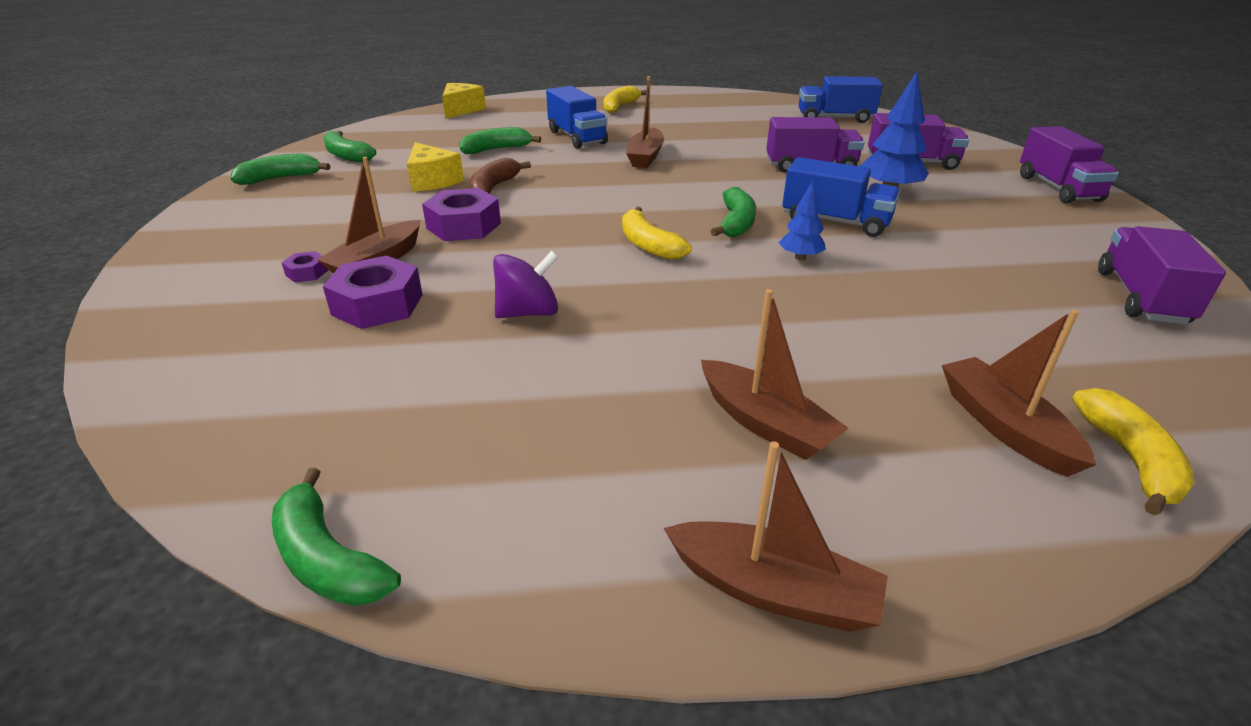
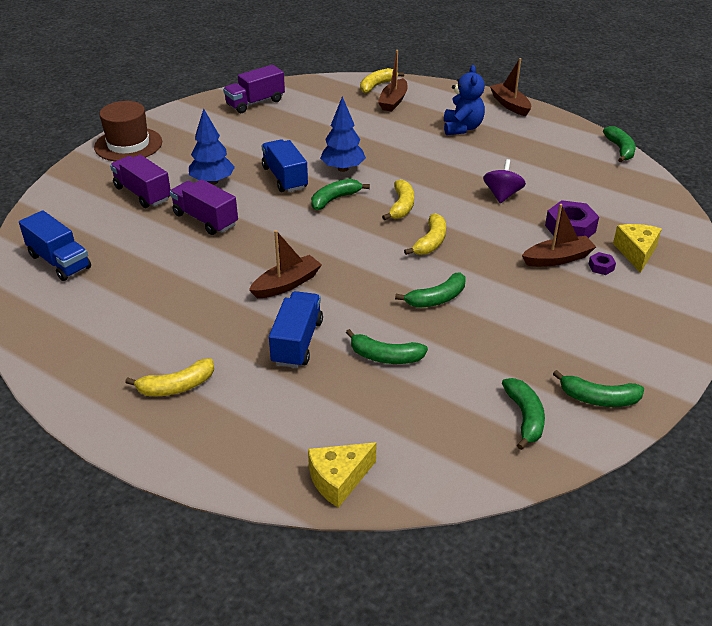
camera: 140 degrees left, 5 degrees up
(432, 180) = (474, 331): yellow cheese -> yellow cheese (636, 253)
(463, 226) = (488, 267): purple nut -> none
(493, 188) = (437, 299): brown banana -> green banana
(528, 313) = (502, 195): purple spinning top -> purple spinning top turned 90 degrees clockwise
(559, 224) = (431, 242): none -> yellow banana
(765, 423) = (462, 128): brown boat -> blue teddy bear
(800, 257) = (343, 169): blue tree -> blue tree, size x1.71
(1057, 188) = (128, 145): purple truck -> brown hat

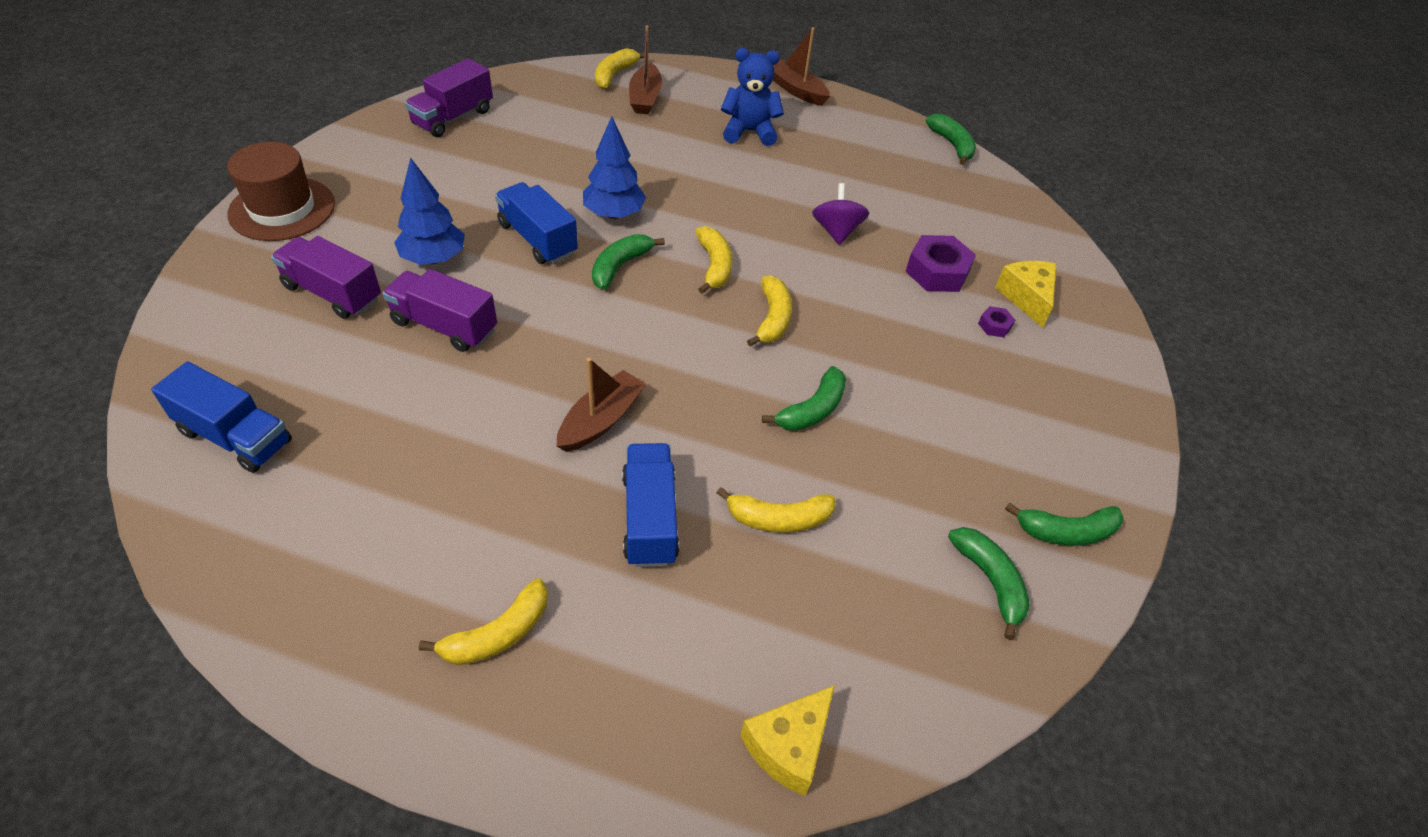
camera: 20 degrees left, 10 degrees up
(385, 357) = (778, 519): green banana -> yellow banana
(462, 128) = (749, 132): blue teddy bear -> blue teddy bear turned 75 degrees counterclockwise
(558, 259) = (939, 321): brown boat -> none

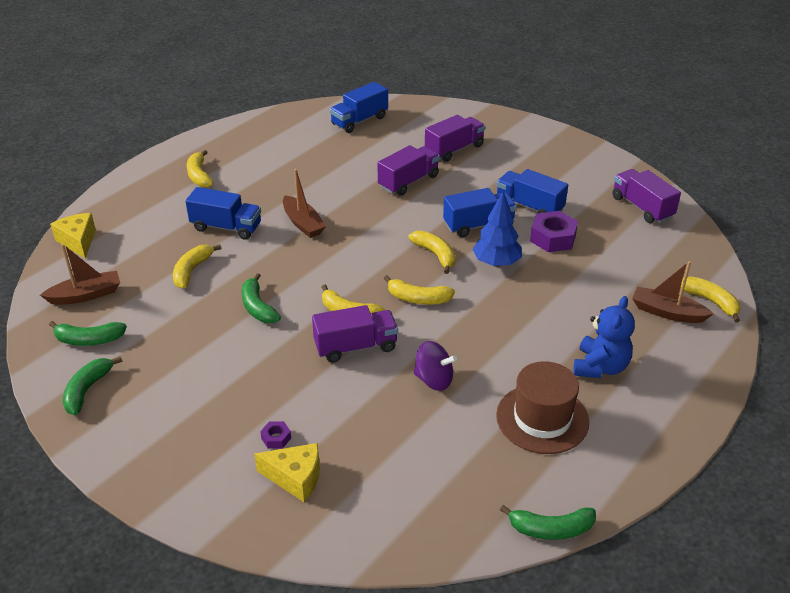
camera: 115 degrees right, 10 degrees down
(282, 209) = (541, 138): brown hat -> brown hat (542, 418)
(434, 258) = (473, 184): blue tree -> none
(477, 201) = (529, 206): none -> blue truck
(620, 266) = (435, 255): green banana -> yellow banana
(796, 90) = (679, 426): brown boat -> brown boat (86, 295)
(826, 299) = (356, 347): none -> purple truck
(937, 272) = (355, 427): purple nut -> purple nut (552, 238)

